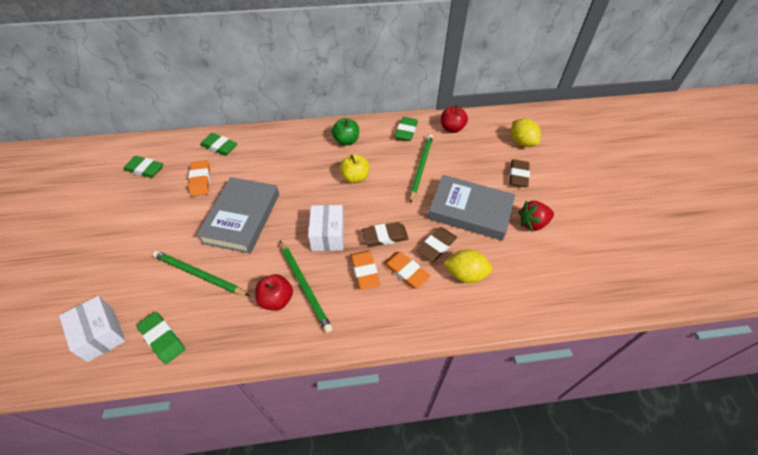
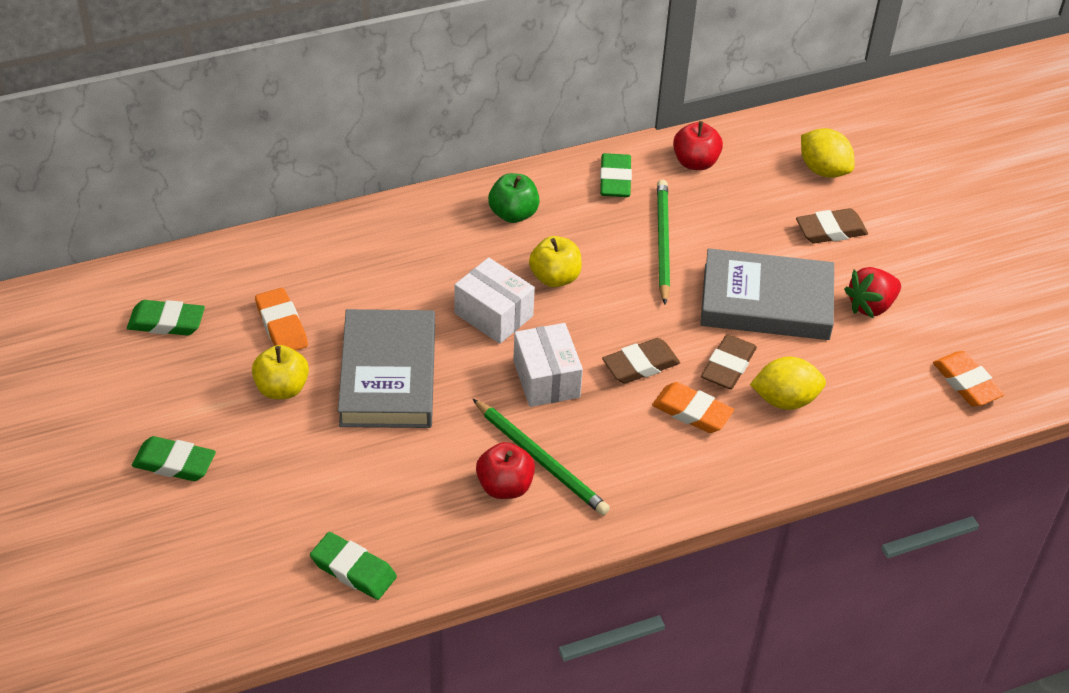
camera: 15 degrees left, 5 degrees down
(101, 334) = (252, 582): white box -> white box (494, 314)
(182, 215) = (282, 388): none -> yellow apple
(199, 275) = (362, 473): green pencil -> none
(219, 147) = (283, 260): green eraser -> green eraser (174, 463)
(365, 271) = (627, 423): orange eraser -> orange eraser (966, 383)
(518, 175) = (830, 230): brown eraser -> brown eraser turned 75 degrees clockwise

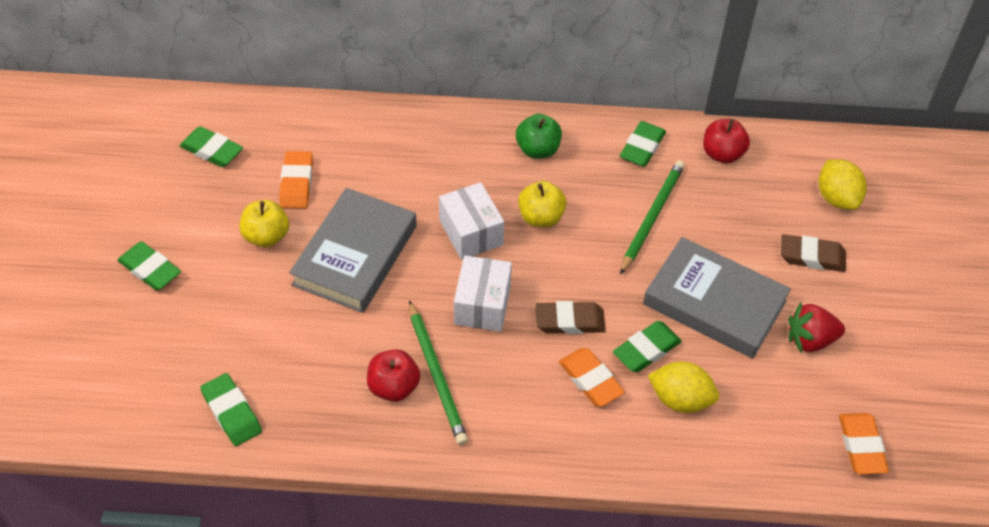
camera: 25 degrees right, 5 degrees up
(728, 366) = (646, 350): brown eraser -> green eraser

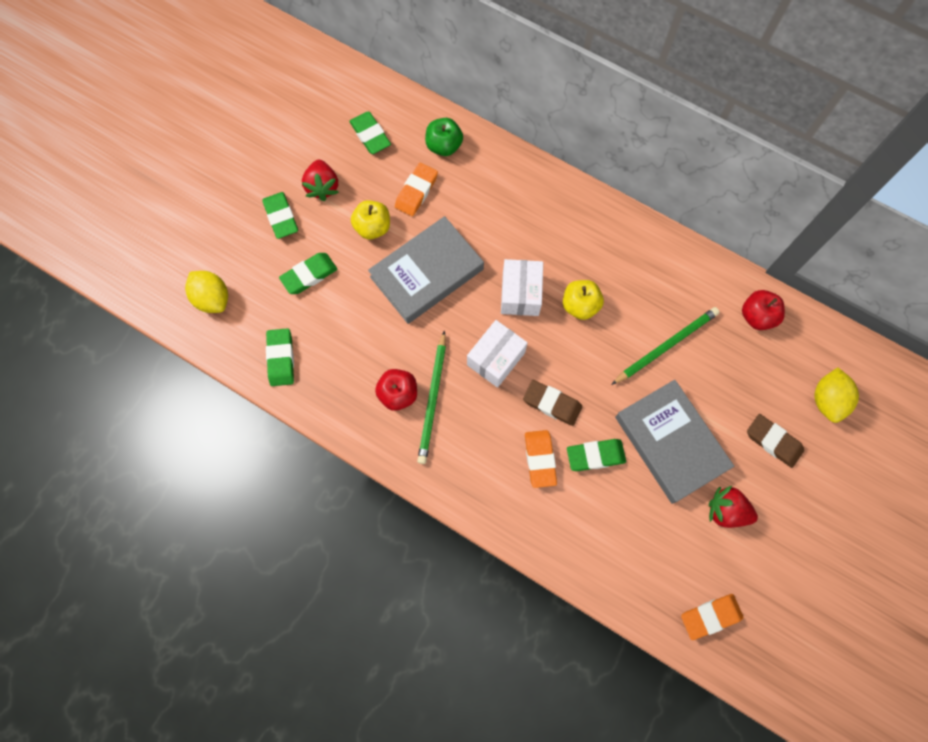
camera: 30 degrees right, 20 degrees up
(184, 220) = (322, 187): none -> red strawberry
(538, 150) = (611, 244): green apple -> green apple (444, 146)
(642, 147) = (695, 280): green eraser -> green eraser (309, 275)
(680, 399) = (596, 508): yellow lemon -> yellow lemon (212, 298)
(861, 446) = (710, 616): orange eraser -> orange eraser turned 45 degrees clockwise

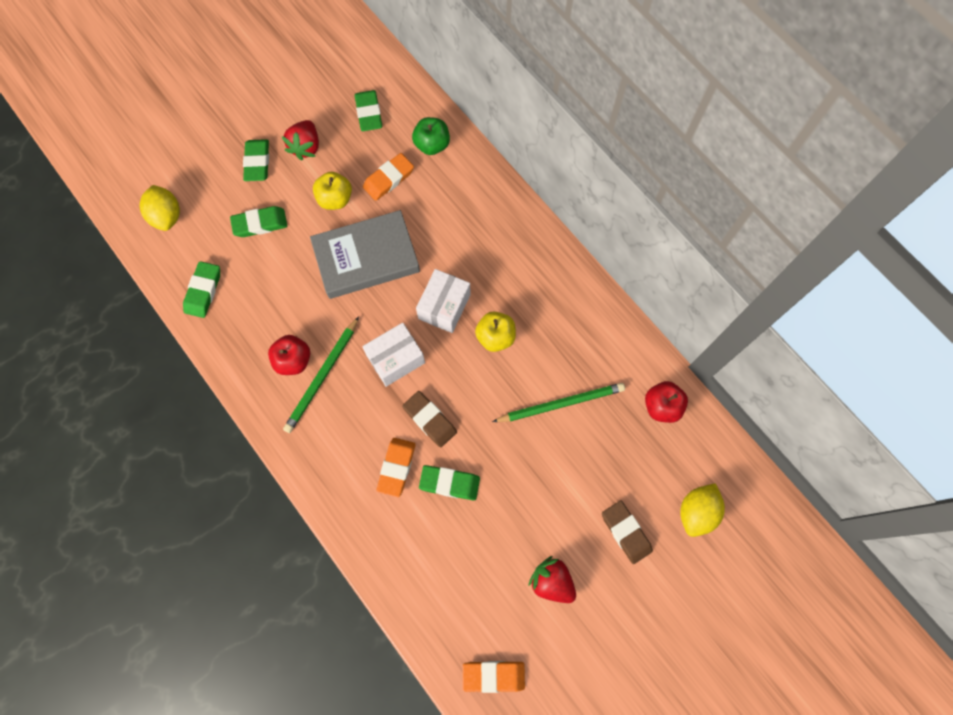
camera: 20 degrees right, 0 degrees up
(670, 443) = (526, 497): grey book -> none

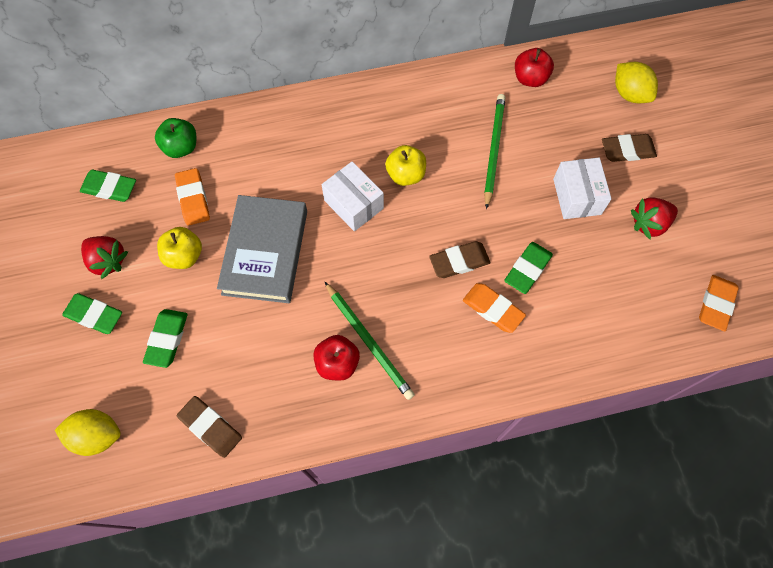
camera: 65 degrees left, 5 degrees down
(203, 291) = (210, 427): green eraser -> brown eraser
(396, 359) = (385, 267): white box -> white box (577, 196)

